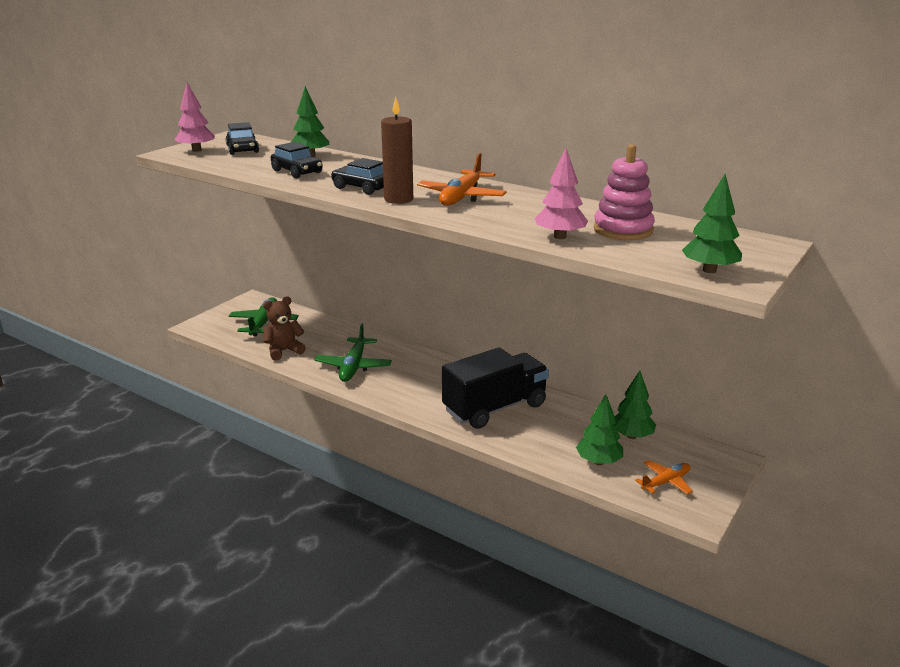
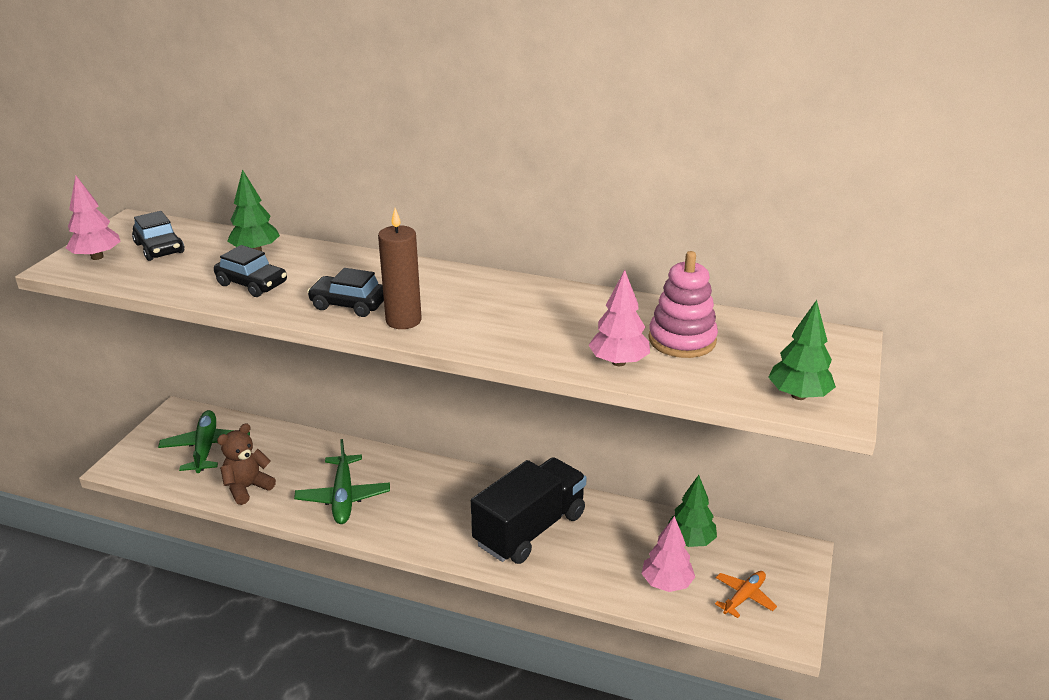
camera: 15 degrees left, 5 degrees up
(462, 197) = (477, 306): orange plane -> none
(598, 461) = (666, 583): green tree -> pink tree

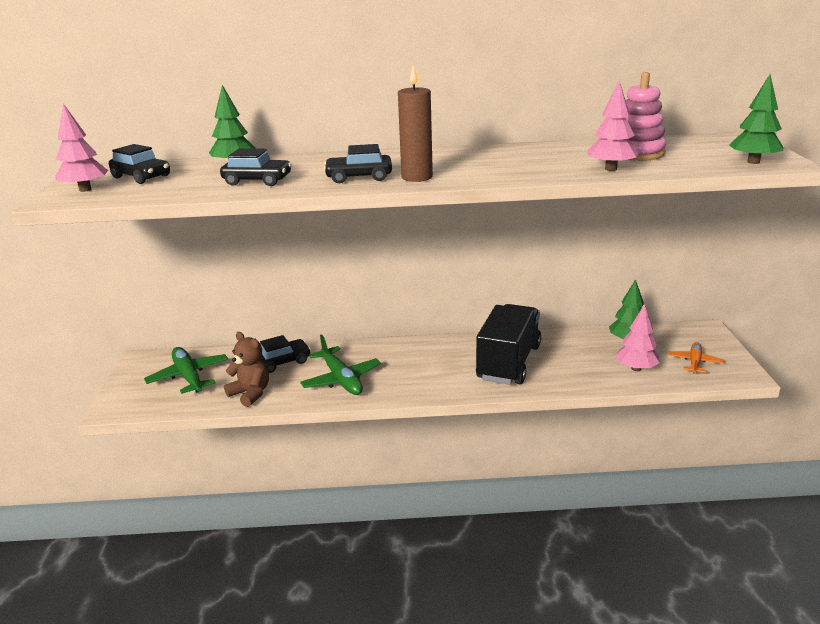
camera: 20 degrees left, 5 degrees down
(247, 488) = (250, 393): brown teddy bear -> brown teddy bear turned 105 degrees clockwise
(303, 456) = (282, 362): none -> black car

